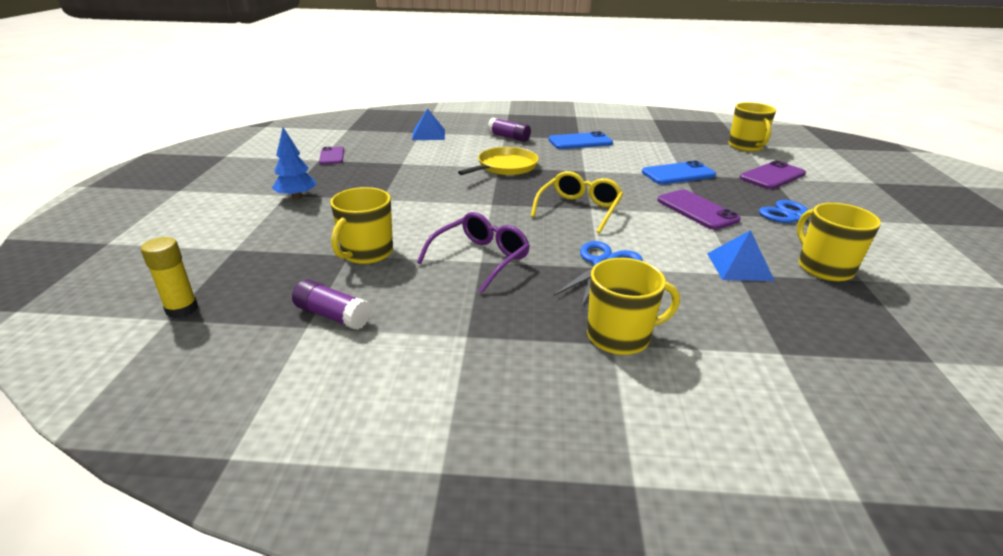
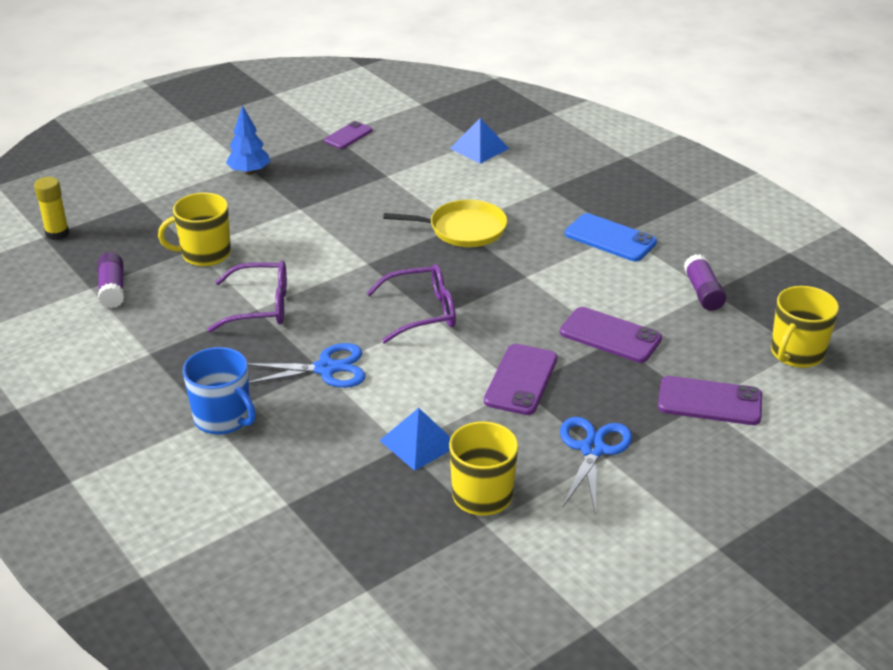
camera: 50 degrees right, 5 degrees up
(508, 137) = (549, 192): purple glue stick -> purple glue stick (703, 292)
(579, 209) = (422, 312): yellow glasses -> purple glasses
(620, 336) = (223, 418): yellow mug -> blue mug
(678, 174) = (610, 335): blue phone -> purple phone

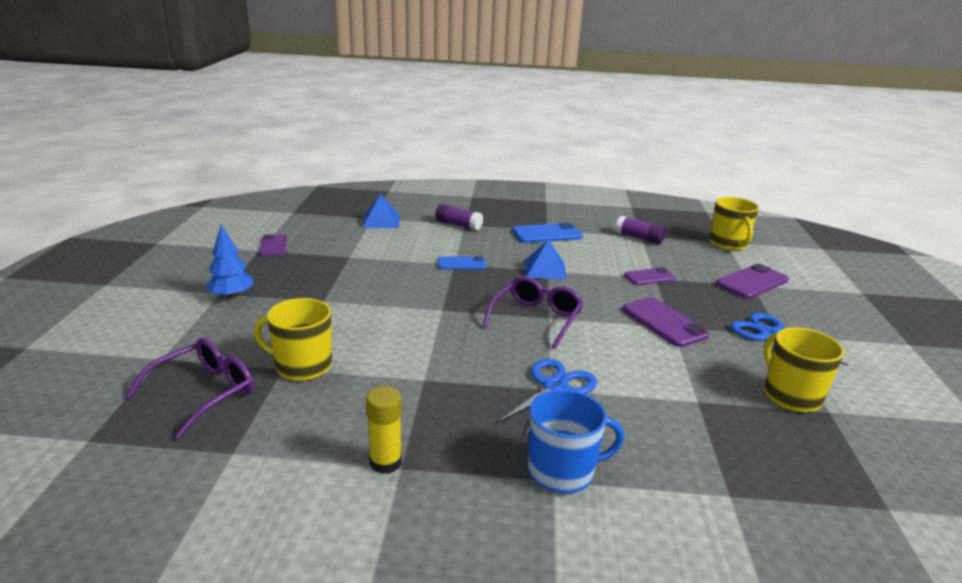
camera: 50 degrees left, 10 degrees down
(57, 233) = (102, 429): yellow glue stick -> yellow glue stick (385, 462)
(112, 289) = (261, 440): purple glue stick -> purple glue stick (458, 225)
(205, 254) = (302, 366): yellow mug -> yellow mug turned 75 degrees clockwise
(261, 307) = (424, 376): purple glasses -> purple glasses (204, 392)
(419, 443) = (700, 392): blue pyramid -> blue pyramid (545, 269)
(463, 229) = (461, 264): yellow pan -> blue phone
(610, 335) = (649, 277): purple phone -> purple phone, size x0.64

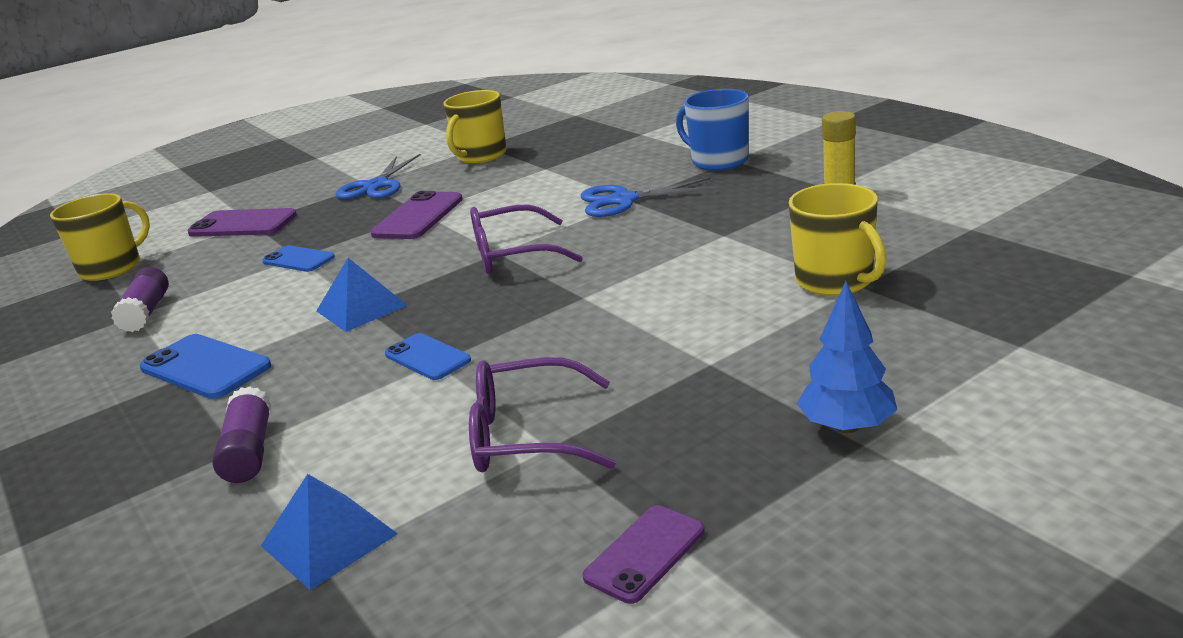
camera: 125 degrees left, 0 degrees up
(204, 392) = (975, 285): purple glasses -> purple glasses (526, 435)
(649, 277) = (298, 260): purple phone -> blue phone

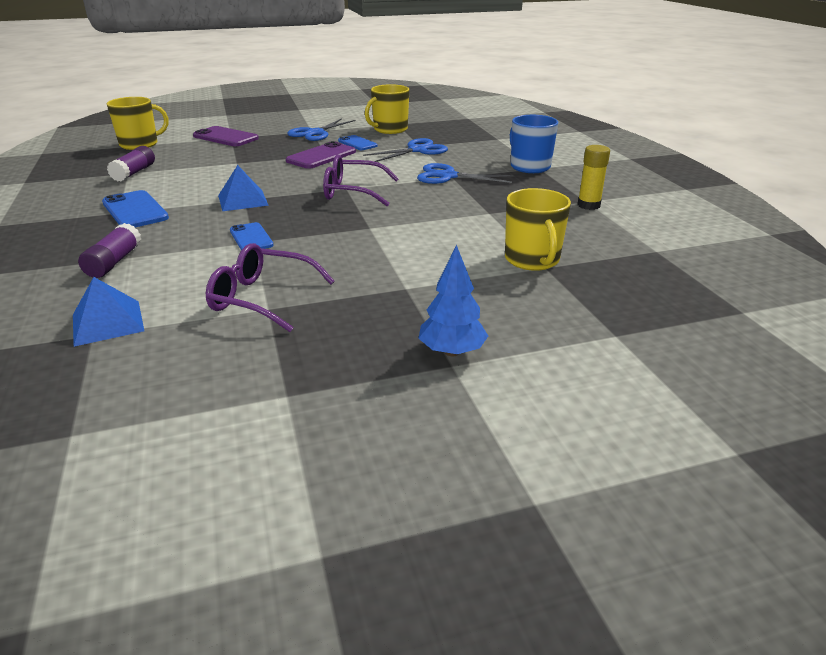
camera: 15 degrees right, 5 degrees up
(298, 260) = (235, 164): blue phone -> blue phone (357, 143)
(548, 175) = (417, 150): none -> blue scissors
(645, 554) = (261, 387): purple phone -> none

